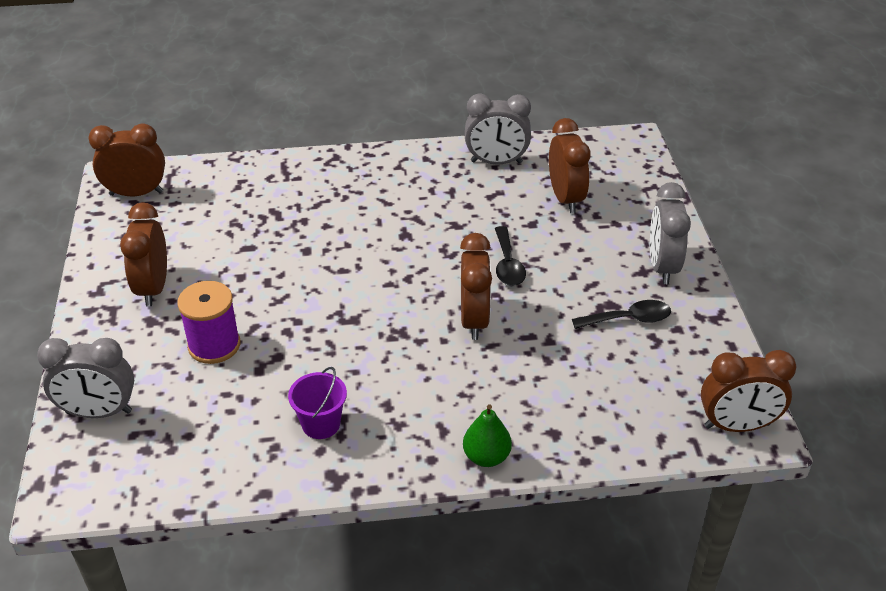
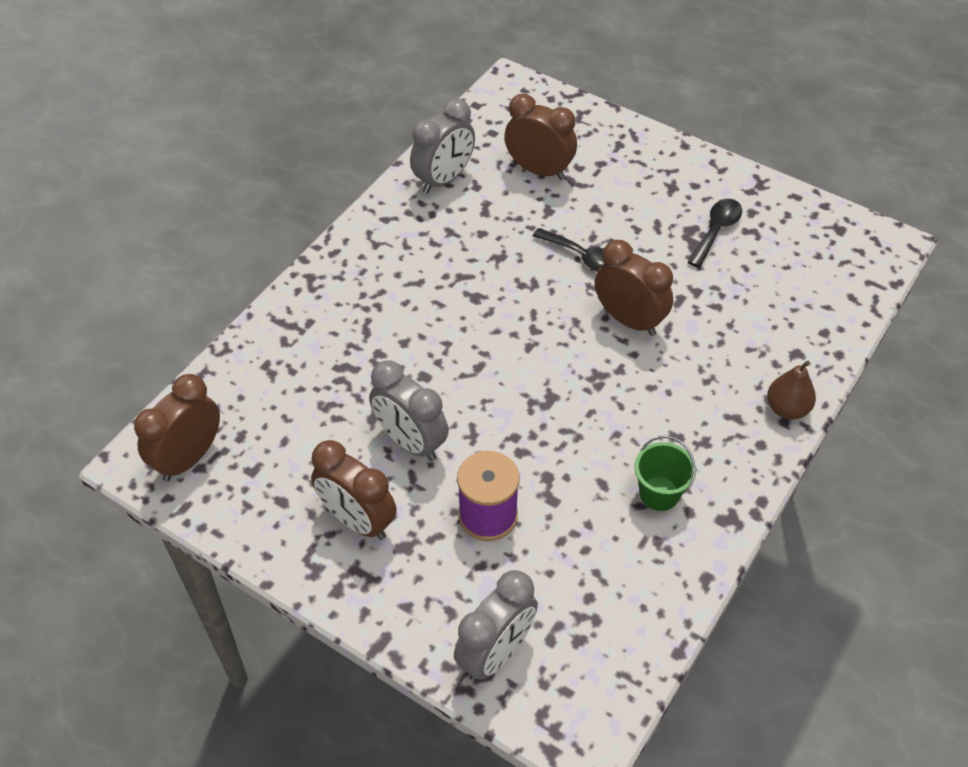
camera: 50 degrees left, 10 degrees up
(321, 424) = (659, 493): purple bucket -> green bucket
(486, 457) = (787, 409): green pear -> brown pear
(662, 267) = (678, 173): grey clock -> grey clock (410, 442)
(737, 425) = (875, 250): brown clock -> none

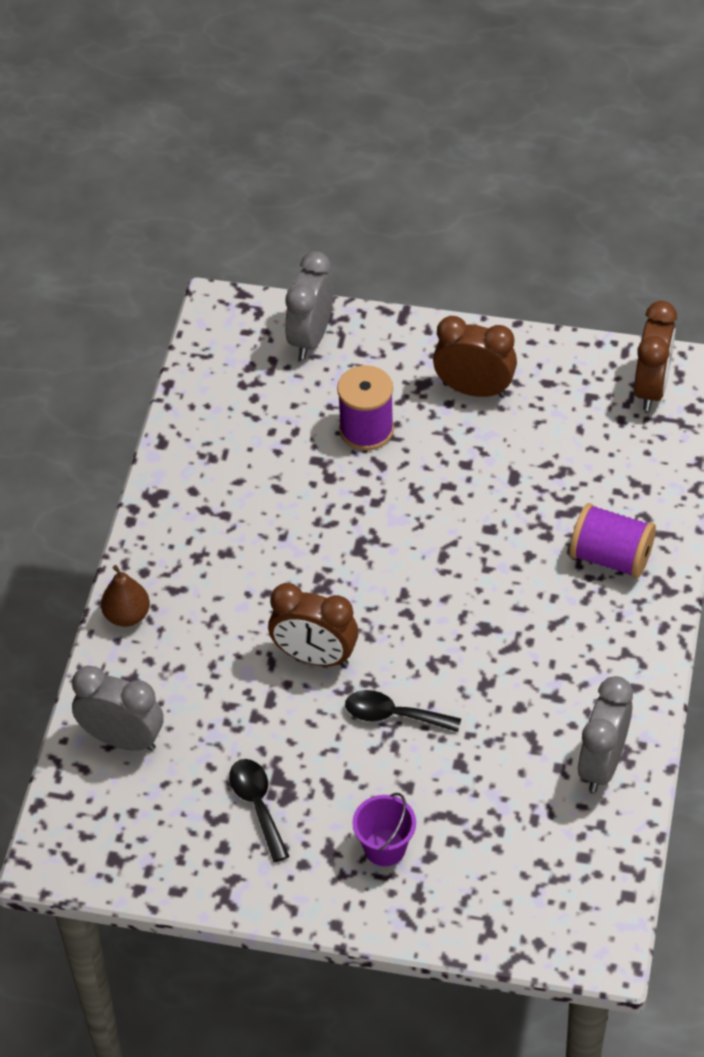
camera: 160 degrees right, 0 degrees up
(337, 317) = (611, 557): none -> purple spool
(410, 442) = (467, 465): grey clock -> grey clock (122, 739)
(539, 170) = (498, 818): brown clock -> none
(630, 177) = (385, 847): none -> purple bucket
(659, 493) = (224, 496): green bucket -> none
(716, 230) = (257, 805): black spoon -> black spoon turned 150 degrees clockwise

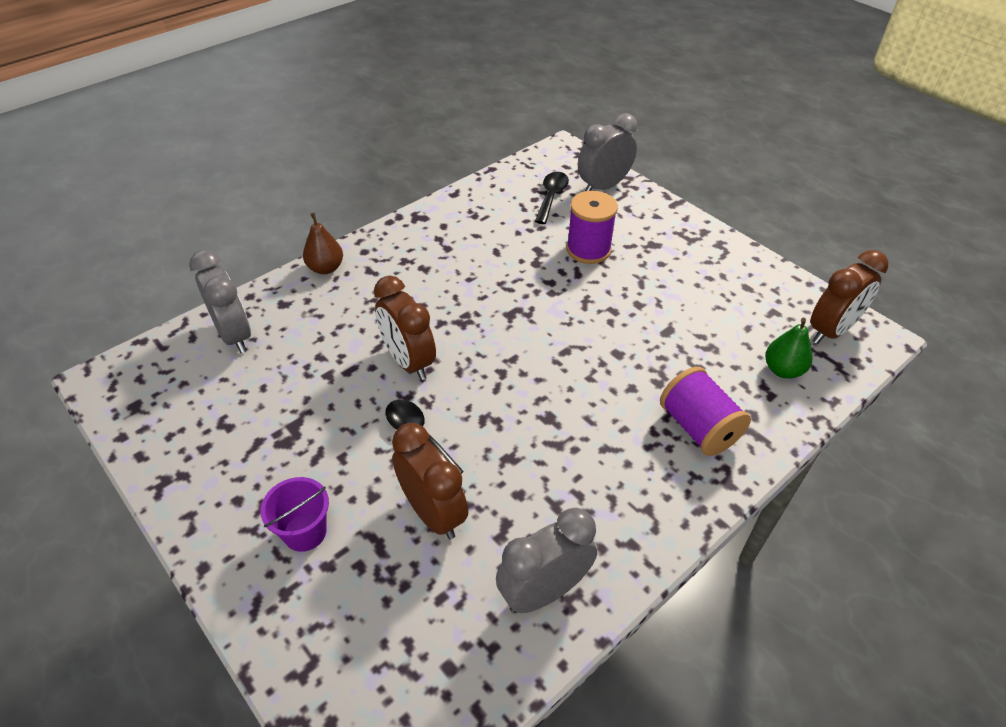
camera: 35 degrees right, 5 degrees down
(257, 805) = (259, 434): black spoon -> black spoon (551, 196)
(474, 389) = (687, 265): brown clock -> brown clock (433, 513)
(638, 456) = (782, 370): none -> green pear

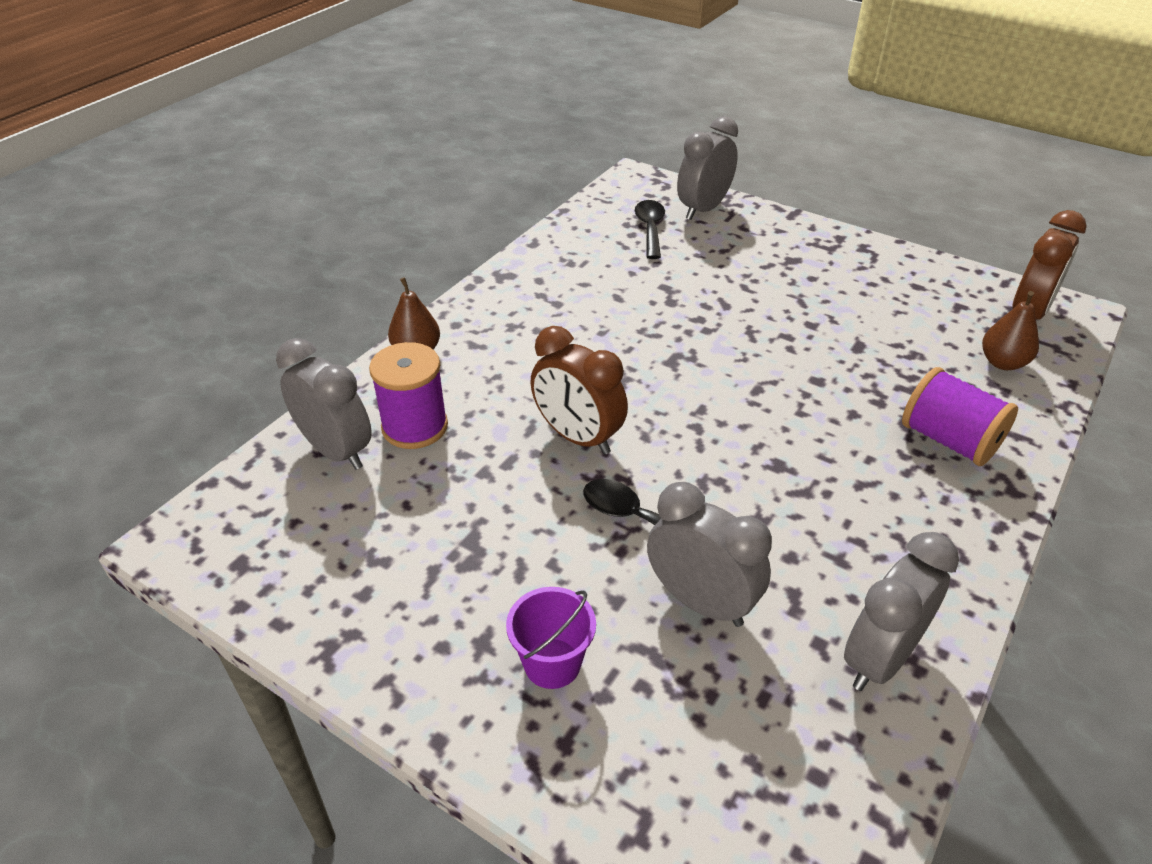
camera: 15 degrees left, 5 degrees down
(433, 513) = (701, 602): brown clock -> grey clock
(588, 250) = (723, 277): purple spool -> purple spool (415, 427)
(782, 370) = (1002, 363): green pear -> brown pear

